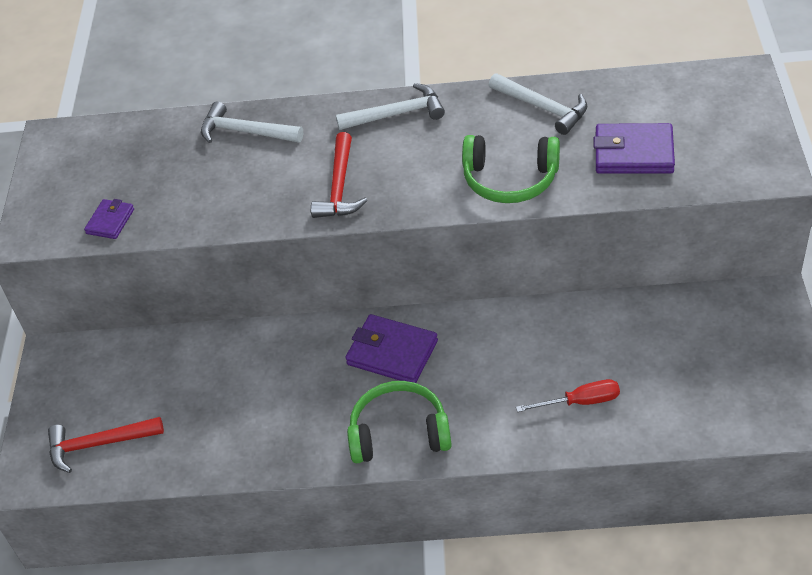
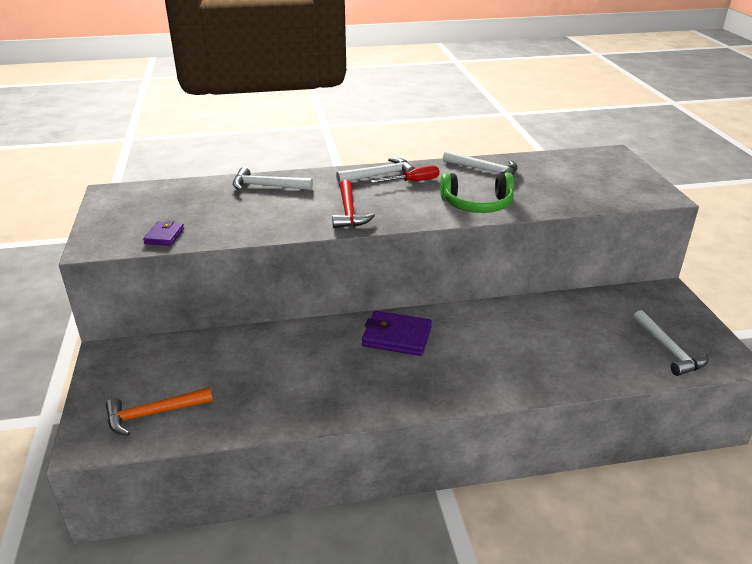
camera: 15 degrees left, 15 degrees down
(99, 444) = (154, 414): red hammer -> orange hammer
(399, 433) = (418, 389): green headphones -> none
(580, 402) = (557, 359): red screwdriver -> red screwdriver (413, 181)
(633, 153) = (559, 189): purple wallet -> none
(730, 397) = (668, 350): none -> white hammer

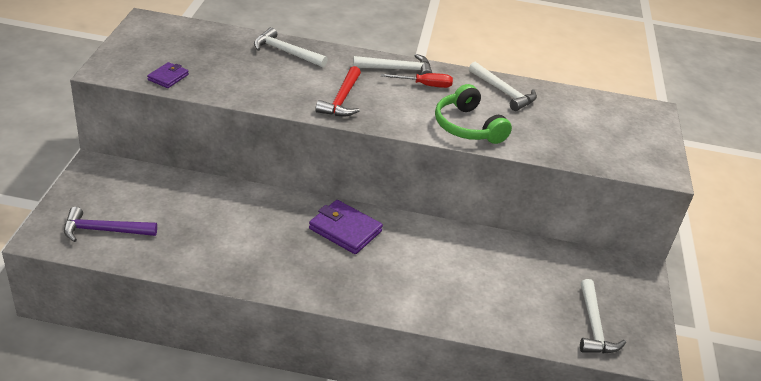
camera: 15 degrees right, 5 degrees up
(154, 414) = (104, 230): orange hammer -> purple hammer
(477, 204) = (467, 127): green headphones -> green headphones turned 45 degrees clockwise

